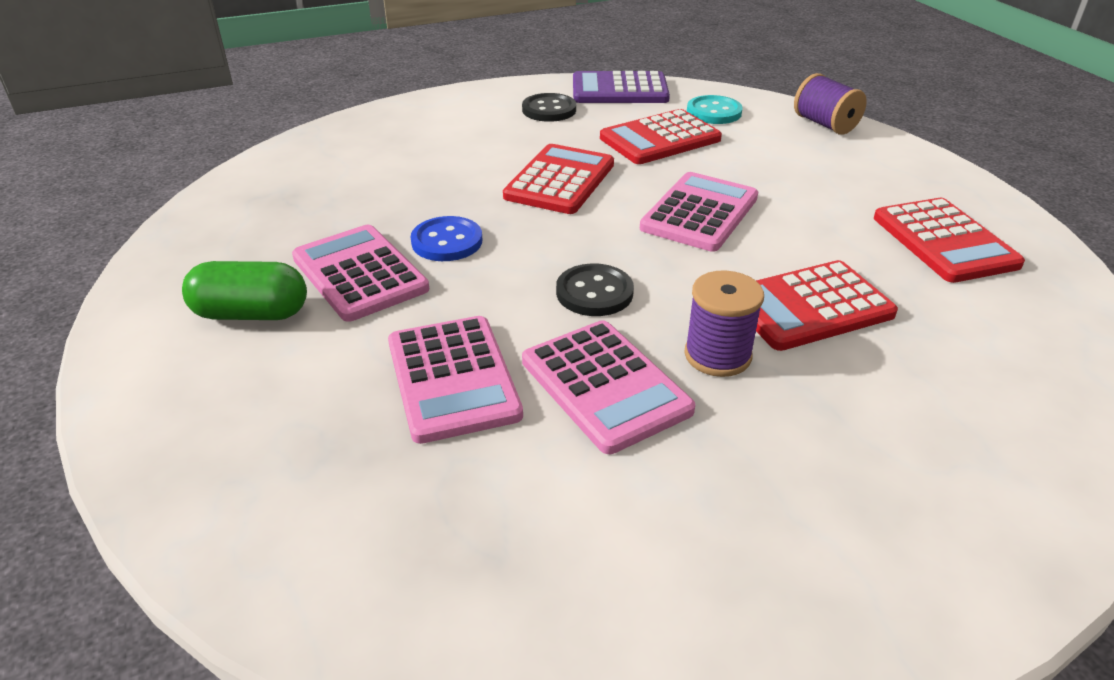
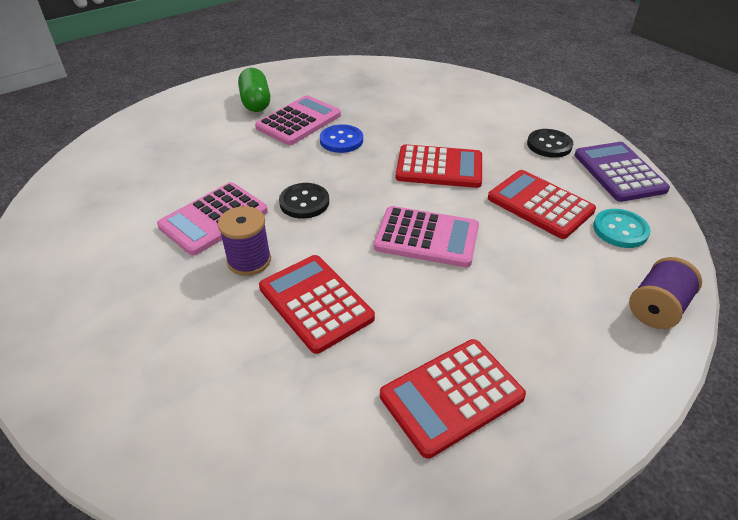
camera: 75 degrees right, 5 degrees up
(452, 378) = (214, 168): pink calculator -> none

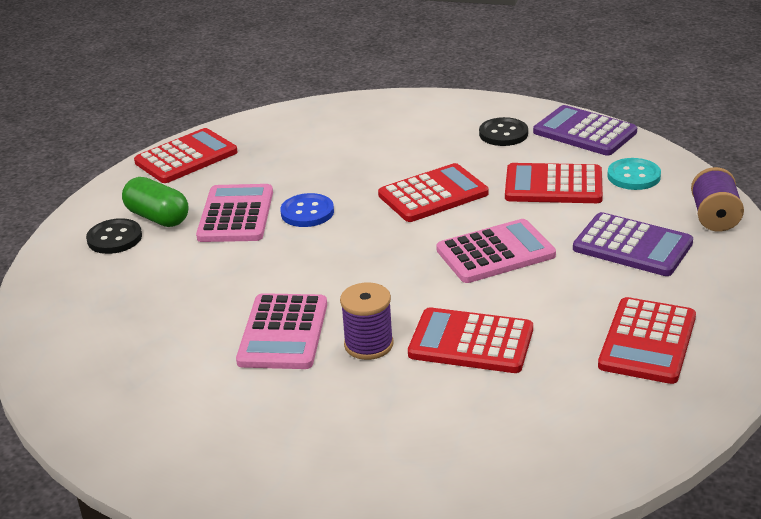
camera: 35 degrees left, 10 degrees down
(304, 202) = (350, 278): black button -> black button (114, 238)
(322, 72) = (186, 157): none -> red calculator
(545, 293) = (632, 246): none -> purple calculator

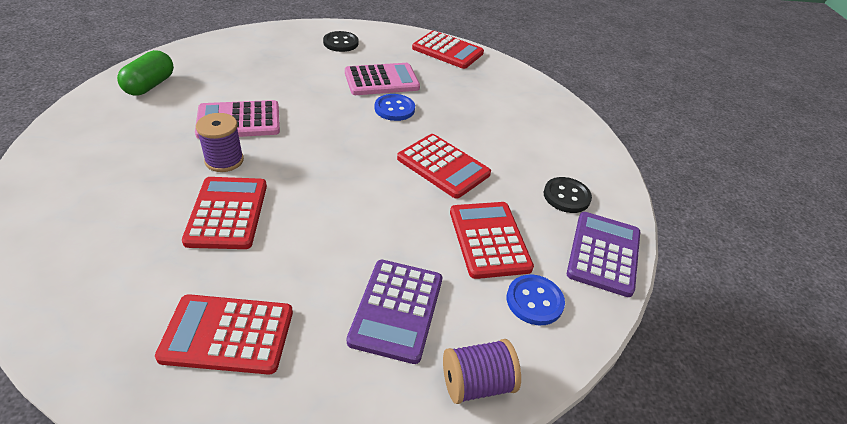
camera: 65 degrees right, 10 degrees up
(157, 217) = (369, 53): green capsule -> green capsule (150, 85)
(495, 253) = (362, 213): pink calculator -> none
(633, 176) = (534, 301): turquoise button -> blue button

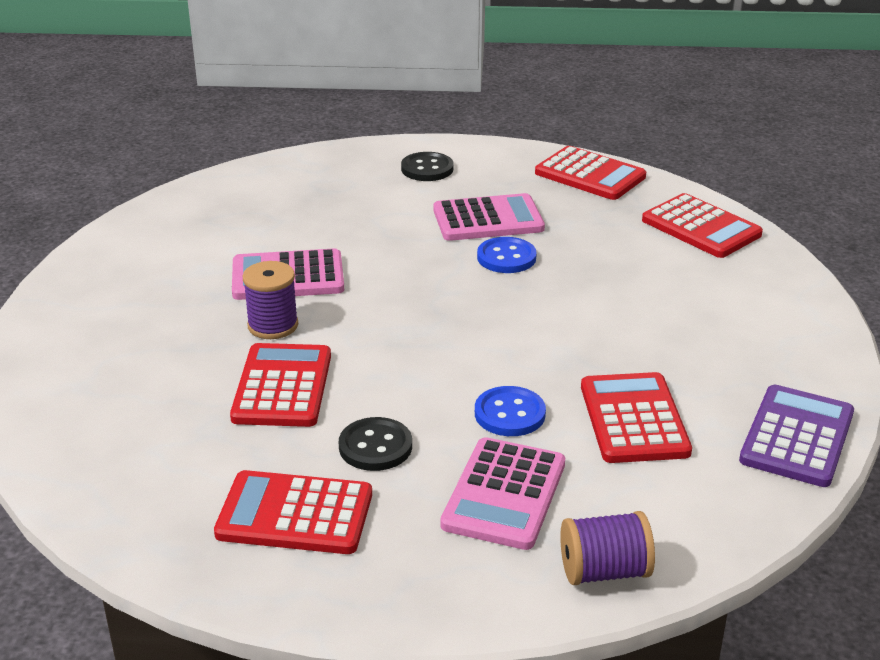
camera: 10 degrees right, 10 degrees down
(150, 85) = (164, 234): green capsule -> none
(396, 310) = (504, 494): purple calculator -> pink calculator
(443, 166) = (574, 331): red calculator -> red calculator (701, 227)
(534, 301) = (690, 489): blue button -> blue button (509, 414)
(566, 196) = (752, 368): black button -> black button (375, 446)

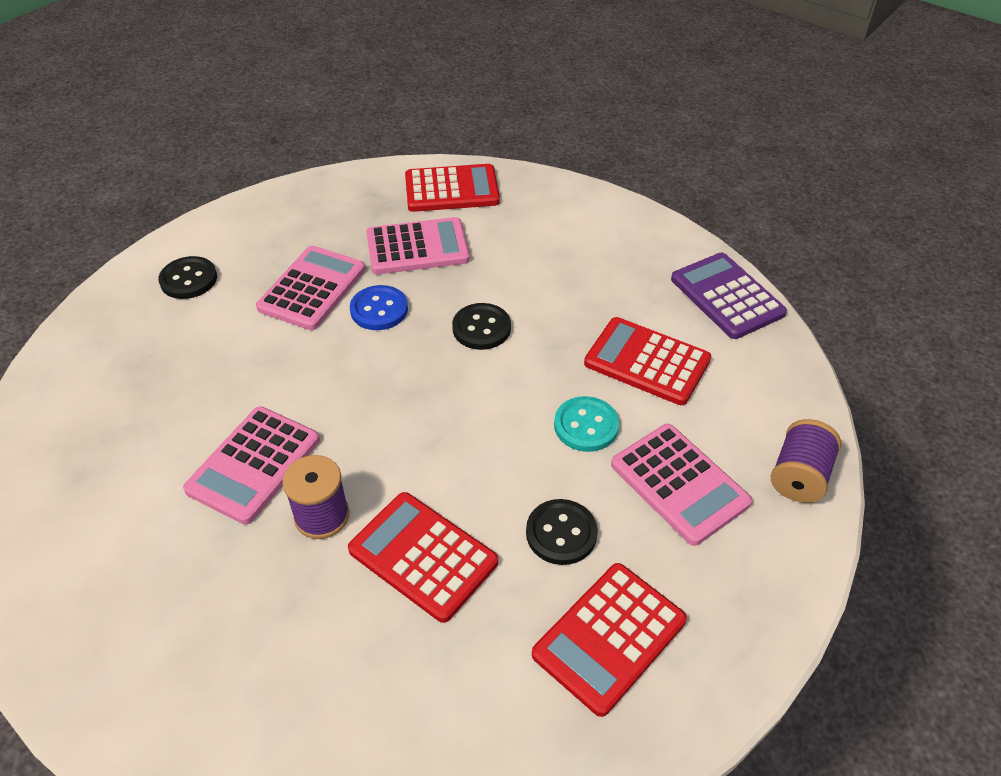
camera: 55 degrees left, 15 degrees up
(509, 414) = (586, 426): blue button -> turquoise button
(552, 313) = (481, 328): none -> black button
(590, 175) = (316, 198): red calculator -> none
(603, 243) = (417, 247): none -> pink calculator

